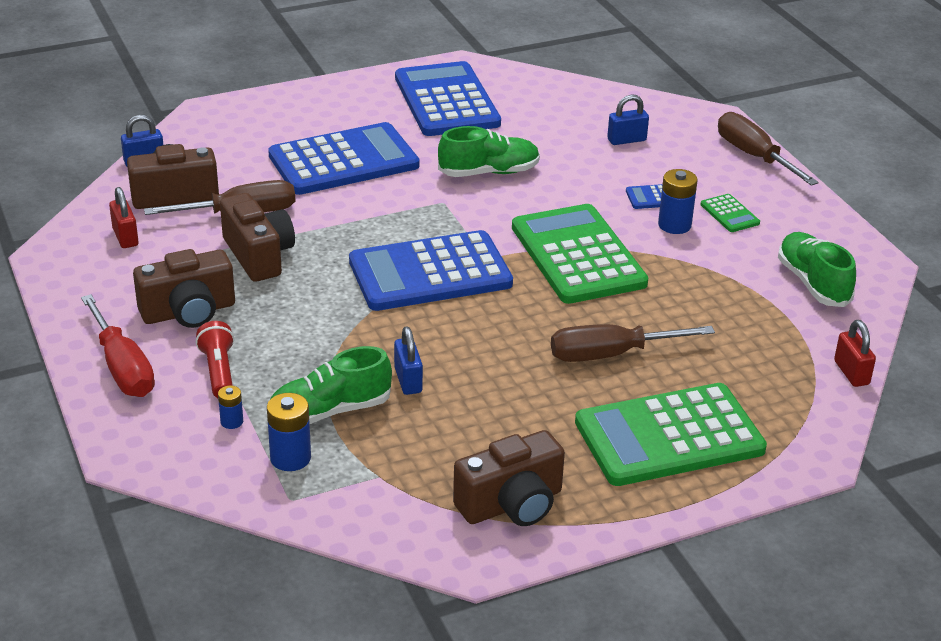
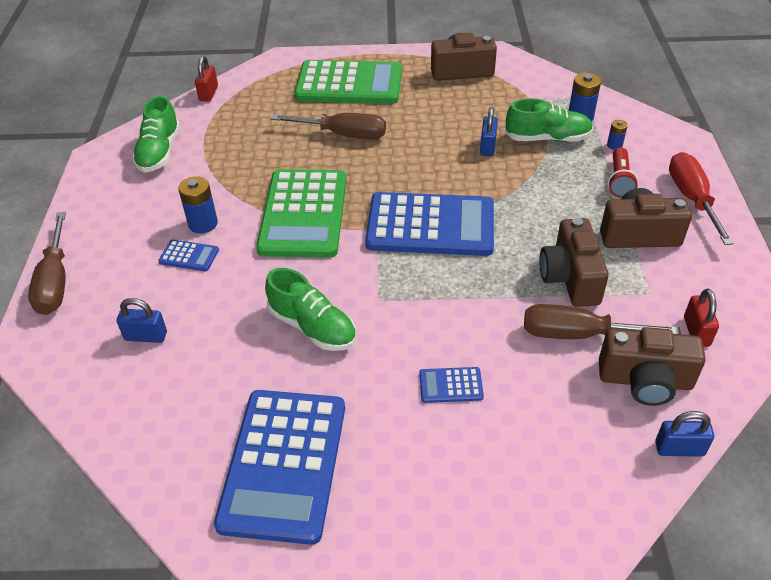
camera: 155 degrees left, 10 degrees up
(343, 161) = (451, 385): blue calculator -> blue calculator, size x0.41
(488, 172) = (312, 327): green shoe -> green shoe turned 150 degrees counterclockwise
(729, 214) = (149, 223): green calculator -> none

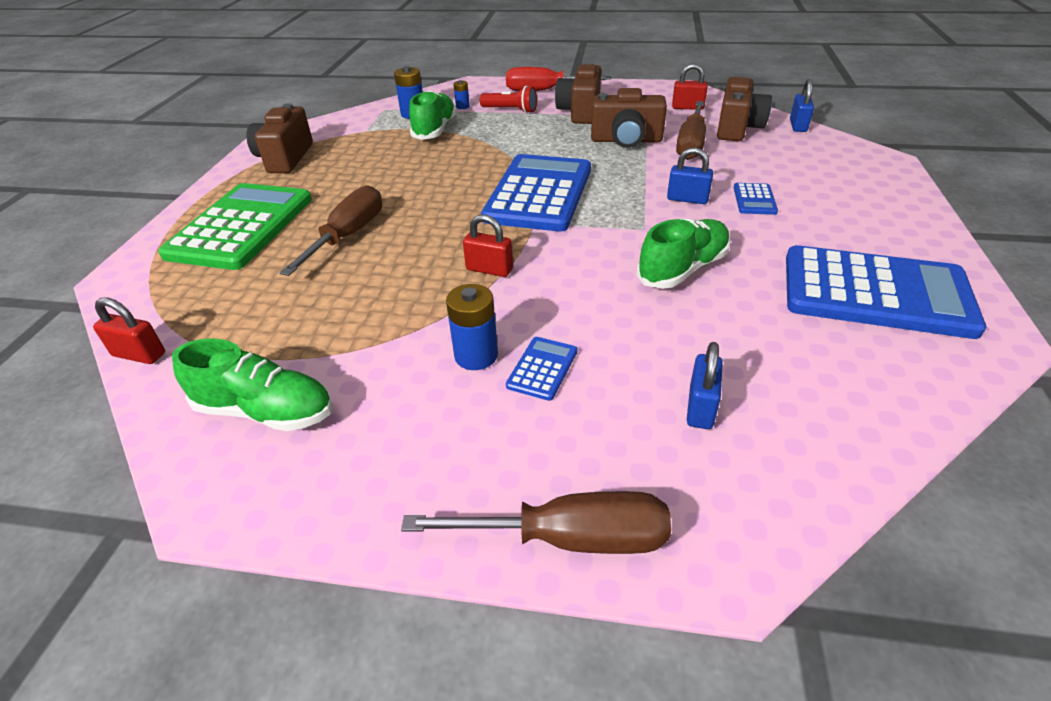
camera: 80 degrees left, 5 degrees down
(303, 214) = (489, 269): green calculator -> red padlock
(487, 146) = (429, 156): blue padlock -> blue padlock (687, 199)

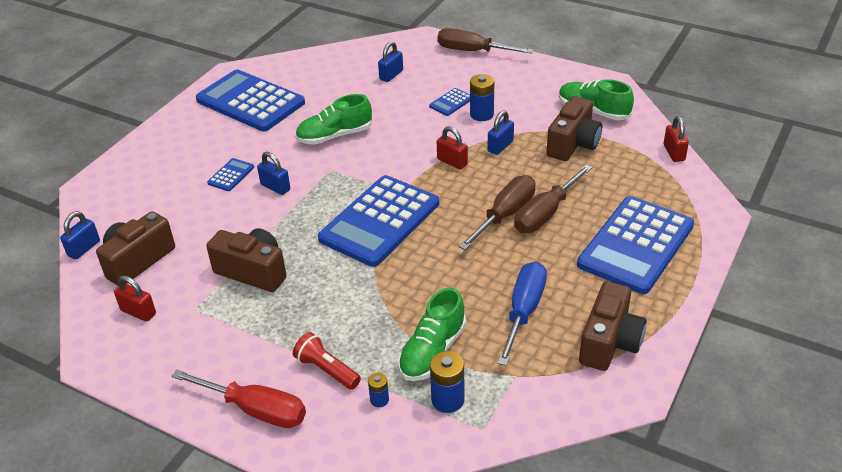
camera: 160 degrees left, 0 degrees up
(139, 354) = (674, 153): red padlock -> red padlock turned 45 degrees clockwise
(241, 227) = (636, 245): green calculator -> blue calculator
(363, 161) = (523, 311): none -> blue screwdriver
(426, 306) = (500, 146): none -> blue padlock
(580, 112) = (253, 340): brown camera -> brown camera (573, 144)
(691, 144) = (203, 249): brown screwdriver -> brown screwdriver (505, 215)

